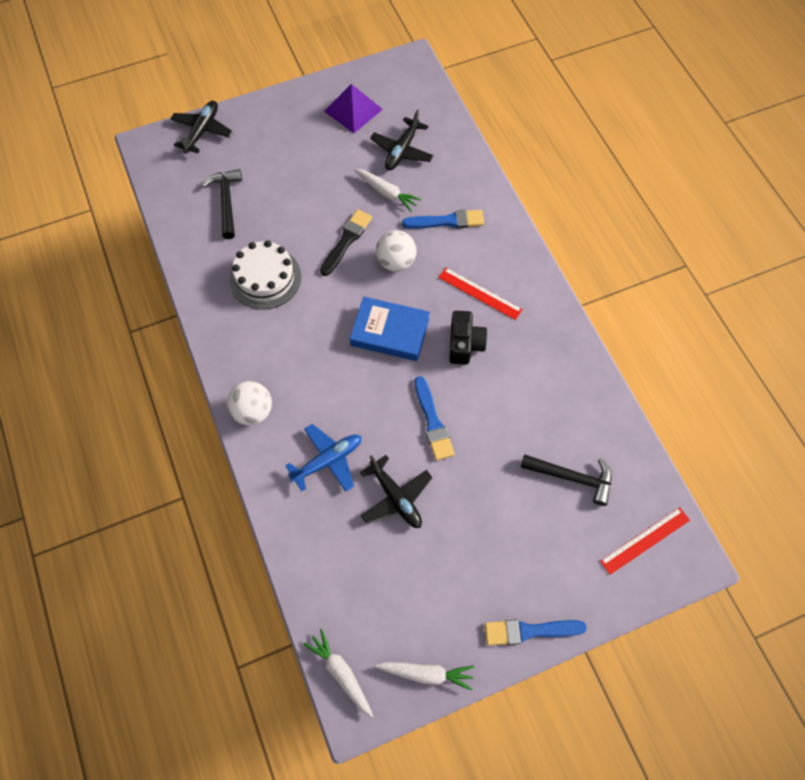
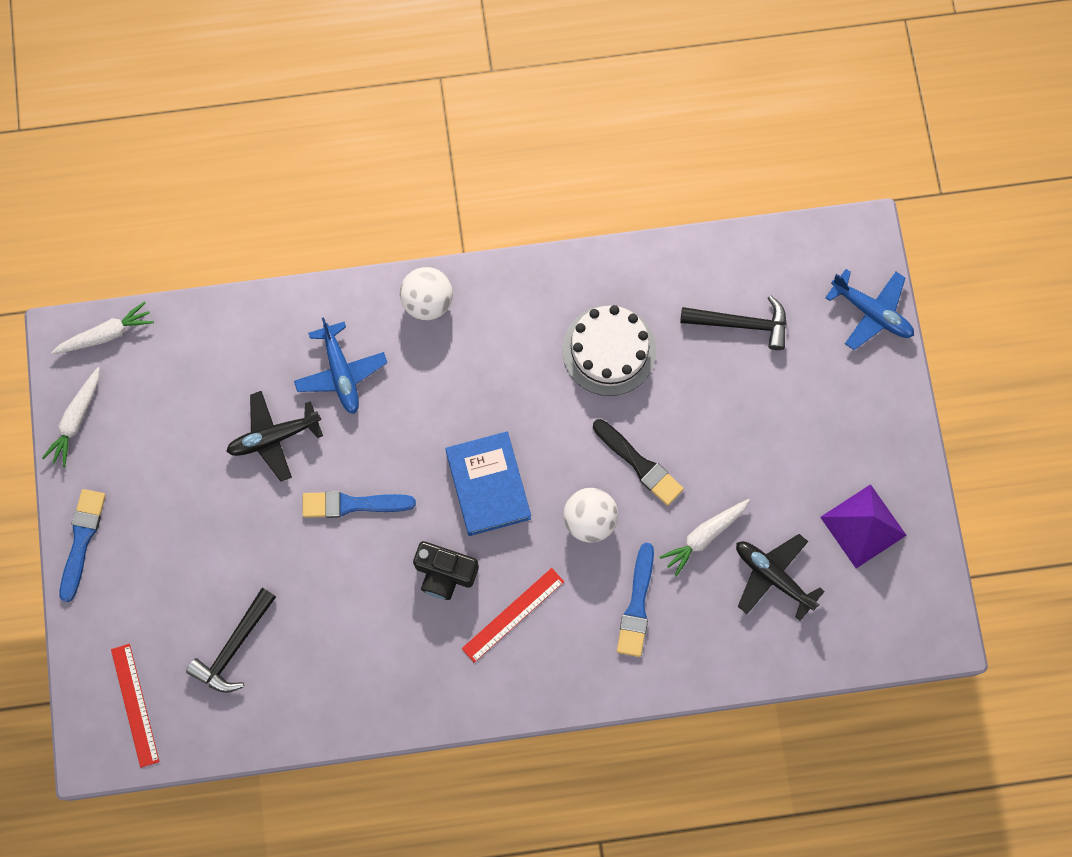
camera: 105 degrees right, 10 degrees up
(202, 131) = (871, 312): black plane -> blue plane
(390, 332) = (488, 485): blue book -> blue book turned 45 degrees counterclockwise

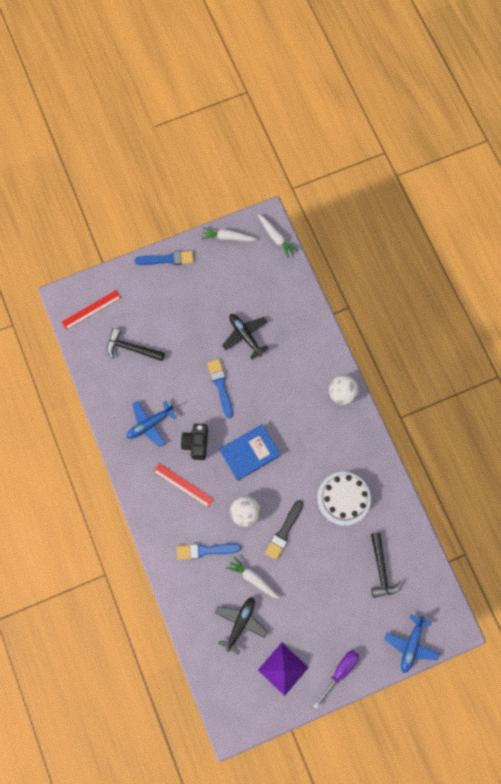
camera: 75 degrees right, 0 degrees up
(341, 373) = (289, 359): blue plane -> blue plane (150, 424)
(888, 436) = (340, 671): none -> purple screwdriver

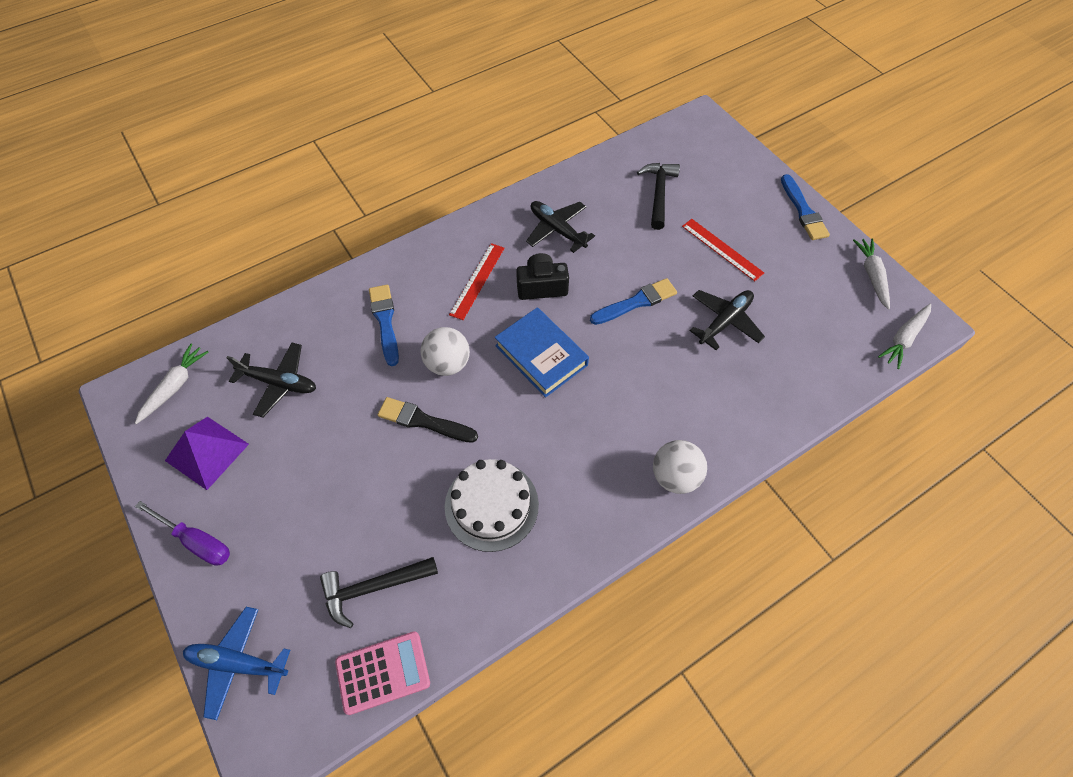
camera: 80 degrees right, 15 degrees down
(91, 309) = (697, 145): red ruler -> red ruler (722, 249)
(150, 424) = (557, 230): blue plane -> black plane
(253, 578) = (347, 389): white carrot -> white carrot (175, 386)
(425, 567) = (383, 672): none -> pink calculator

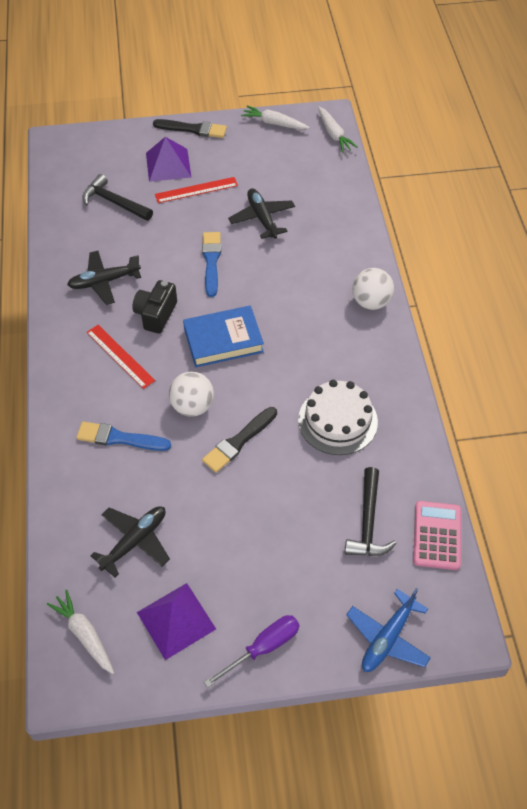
camera: 65 degrees left, 5 degrees down
(738, 212) = (168, 165): none -> purple pyramid
(803, 211) = (193, 129): blue brush -> black brush

